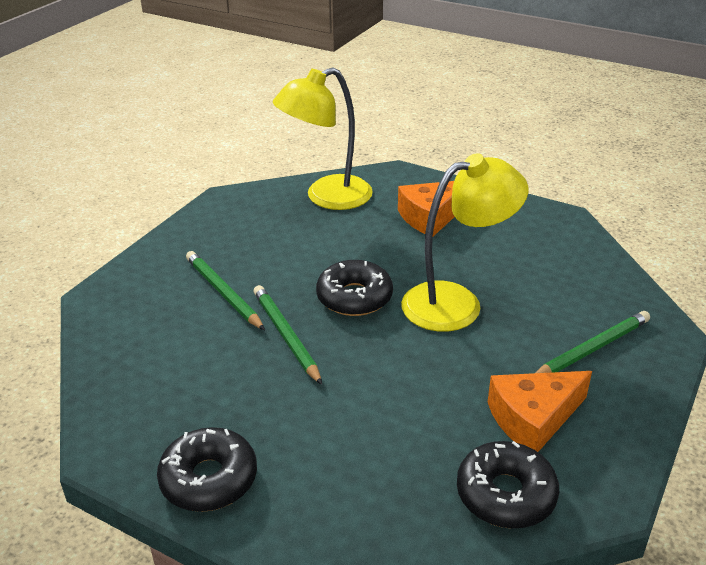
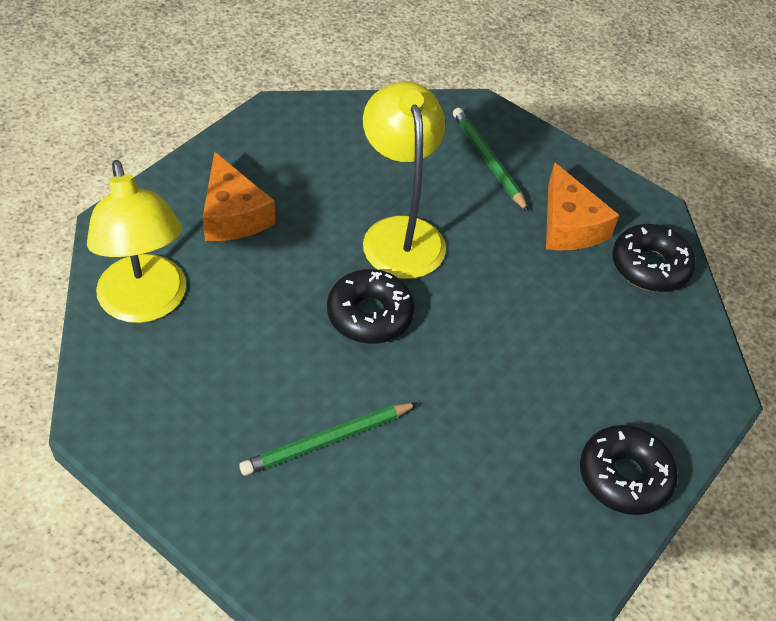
camera: 85 degrees left, 15 degrees up
(286, 335) = (423, 387): green pencil -> none

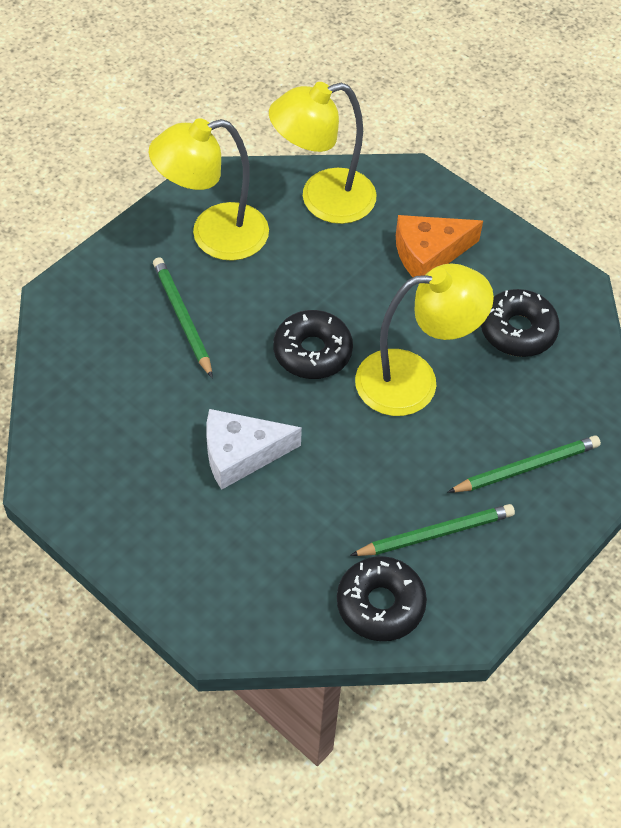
camera: 95 degrees right, 5 degrees up
(197, 413) = (214, 236): none -> yellow lamp
(509, 376) = (241, 454): none -> white cheese
(569, 225) = (435, 533): orange cheese -> green pencil
(624, 476) = (129, 532): black donut -> black donut (518, 330)

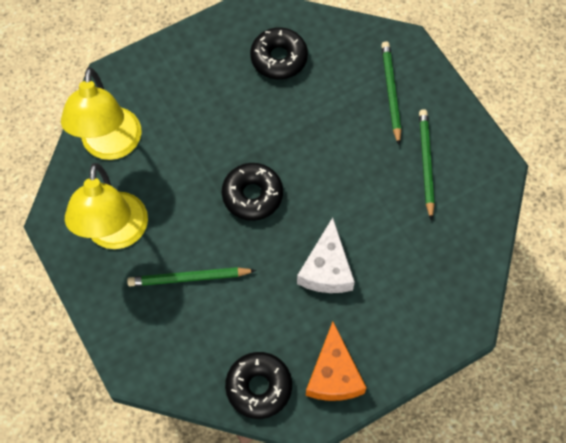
camera: 70 degrees left, 10 degrees up
(380, 604) = (470, 213): black donut -> black donut (259, 387)
(414, 381) = (300, 137): yellow lamp -> none
(428, 254) = (190, 91): orange cheese -> orange cheese (333, 374)

